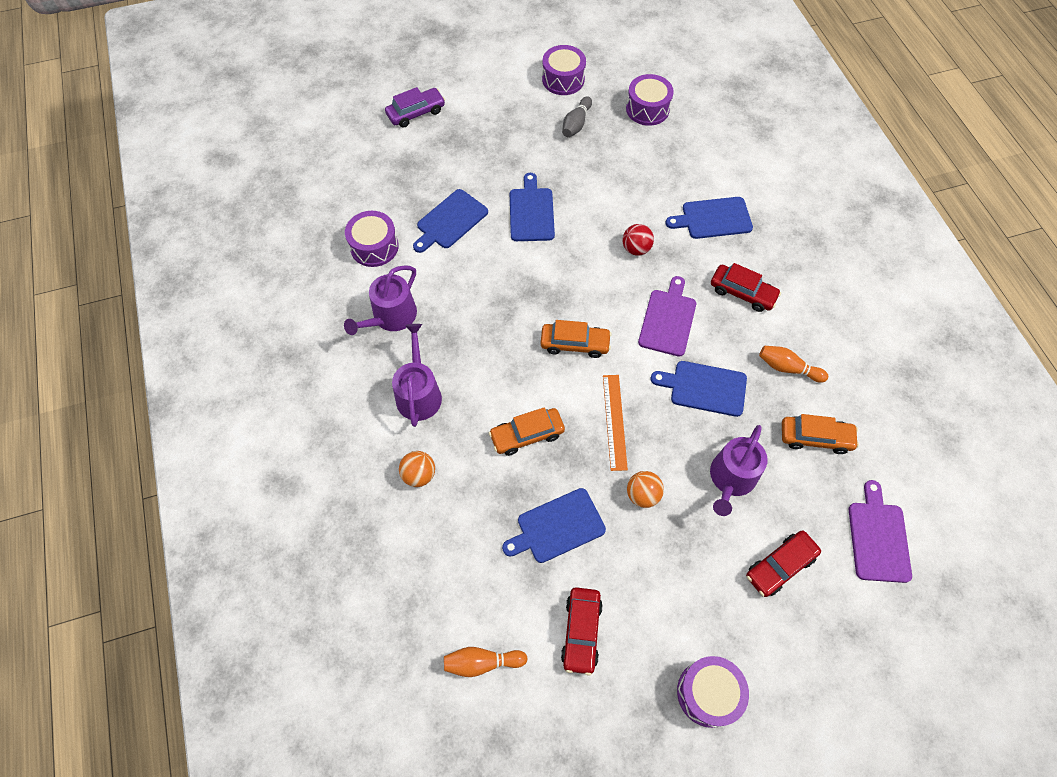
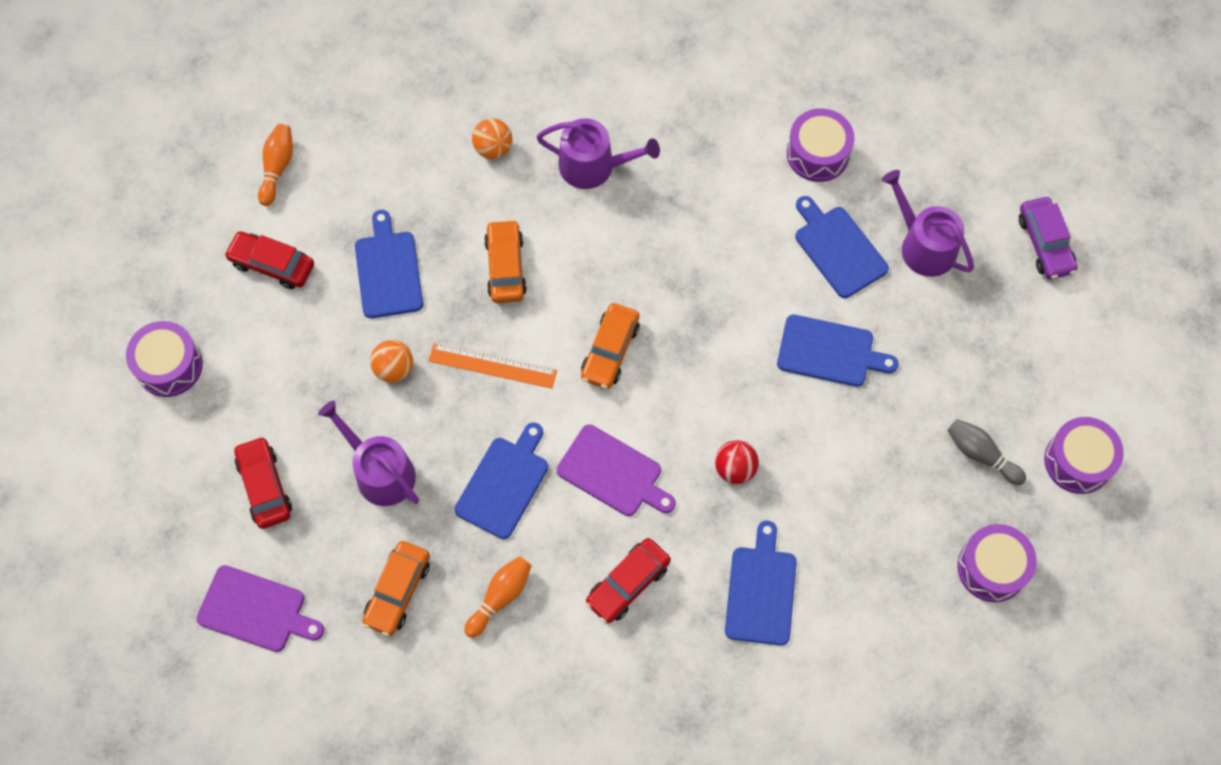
camera: 105 degrees right, 5 degrees up
(391, 317) = (706, 155): purple watering can -> purple watering can (923, 245)

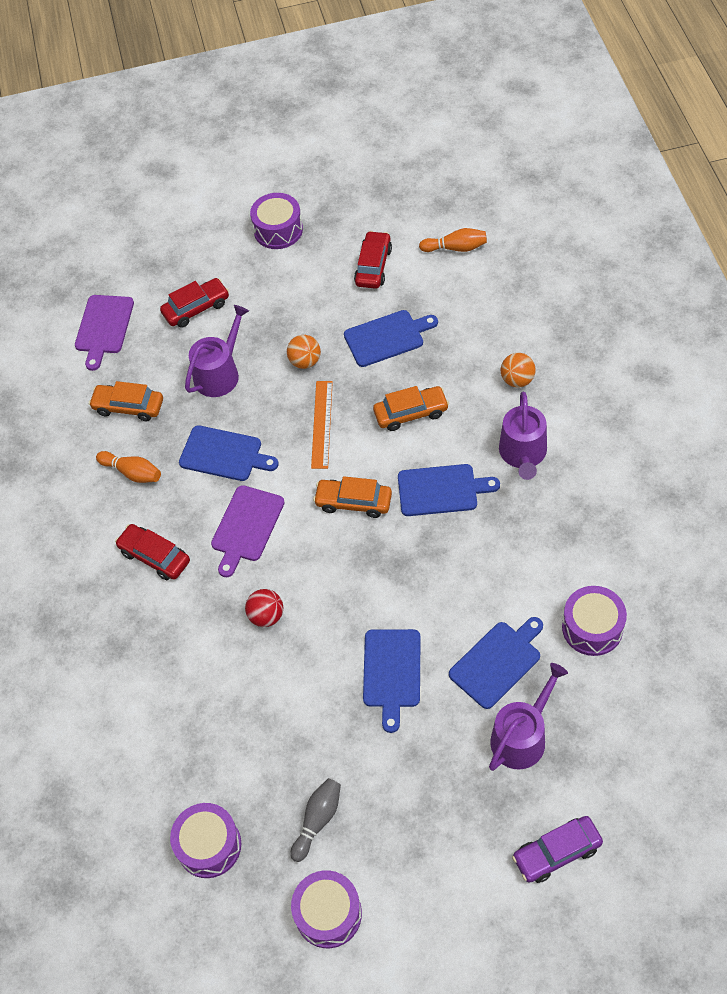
camera: 85 degrees right, 10 degrees down
(761, 591) = (162, 656): blue cutting board -> blue cutting board (441, 490)

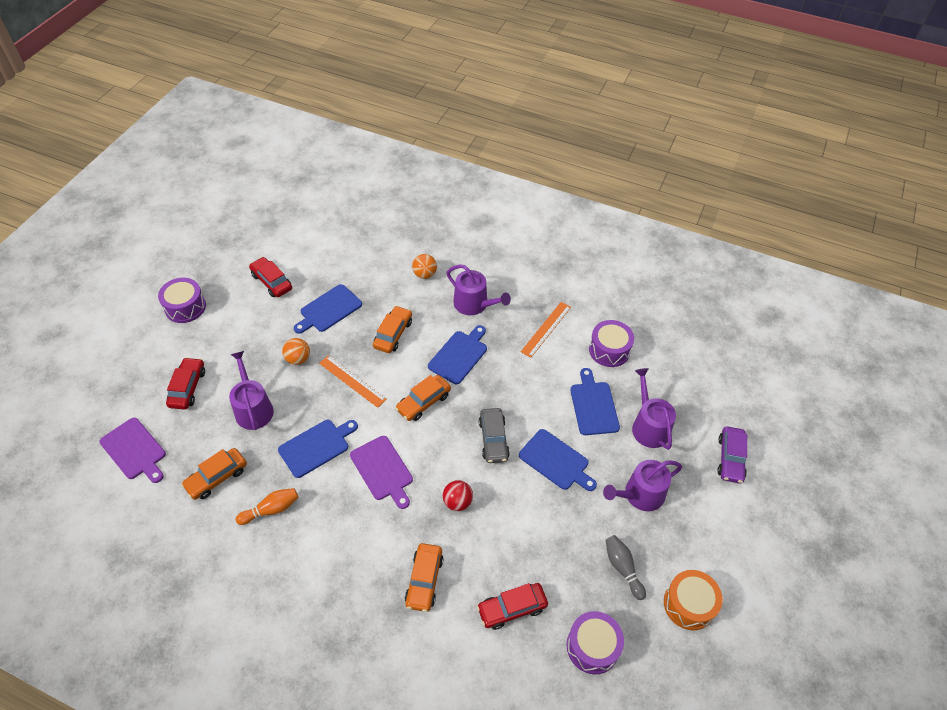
camera: 60 degrees left, 5 degrees down
(155, 556) = (350, 539): red car -> red car (512, 608)
(162, 648) = (424, 580): none -> orange car
(328, 913) = (689, 604): purple drum -> orange drum
(366, 596) = (493, 439): none -> grey car
(387, 337) = (329, 309): blue cutting board -> blue cutting board turned 150 degrees counterclockwise
(422, 783) = (640, 495): none -> purple watering can
(456, 248) = (307, 239): orange bowling pin -> none
(559, 545) = (546, 329): none -> orange ruler

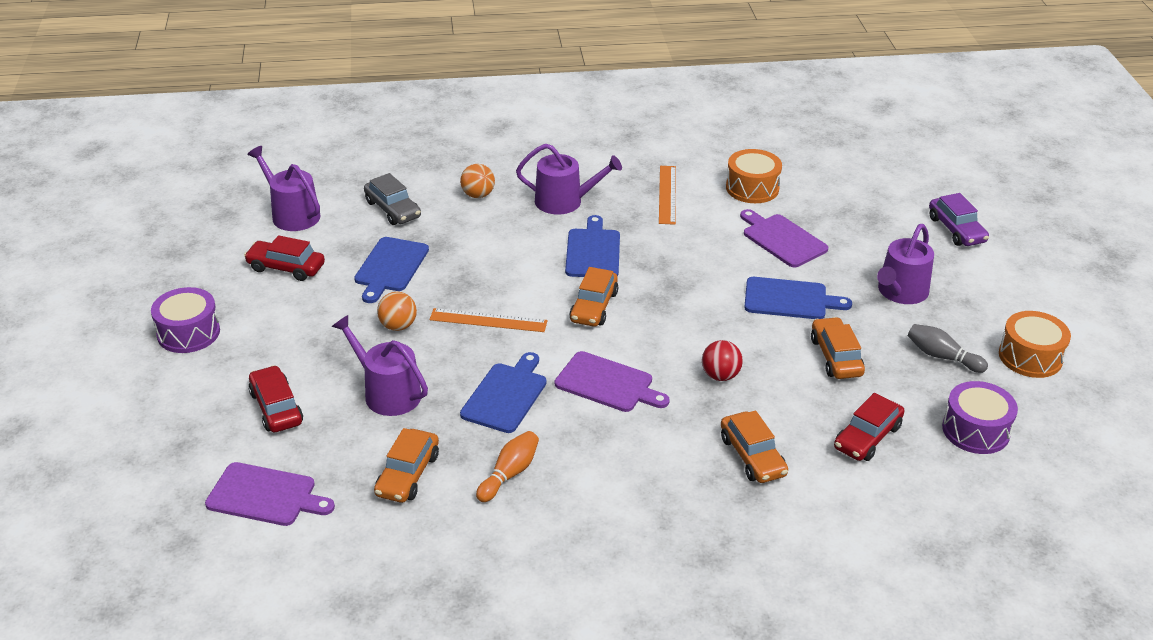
camera: 30 degrees left, 15 degrees down
(393, 334) = (494, 261): orange car -> orange car (836, 357)
(493, 439) = (705, 308): grey car -> grey car (393, 209)
(593, 406) = (782, 239): blue cutting board -> purple cutting board
(609, 350) = (752, 188): purple drum -> orange drum
(648, 426) = (854, 235): purple watering can -> purple watering can (292, 214)

